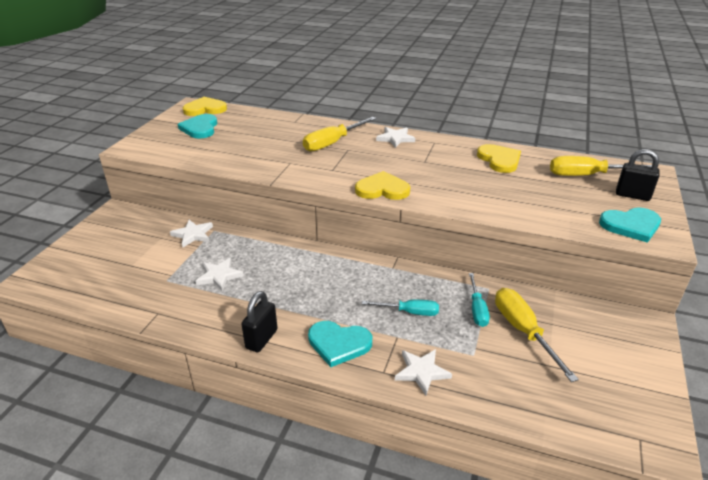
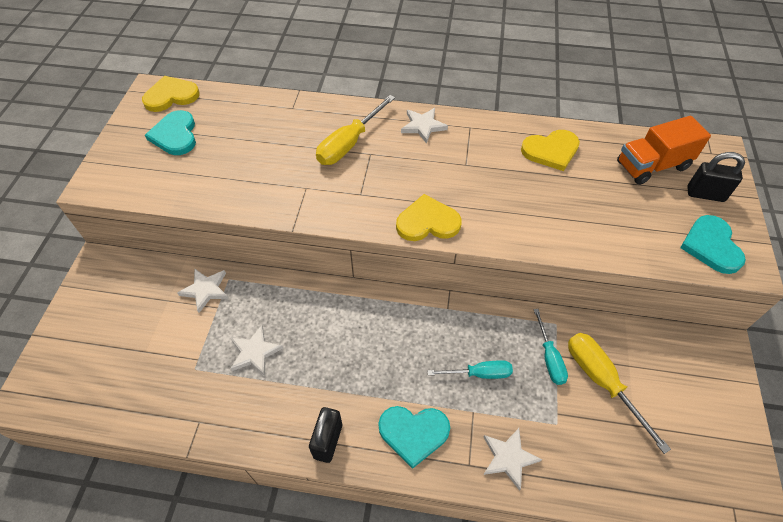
camera: 10 degrees left, 20 degrees up
(499, 160) = (551, 151): yellow heart -> yellow heart turned 105 degrees clockwise
(587, 175) = (652, 166): yellow screwdriver -> orange truck
(631, 225) = (711, 246): turquoise heart -> turquoise heart turned 105 degrees clockwise

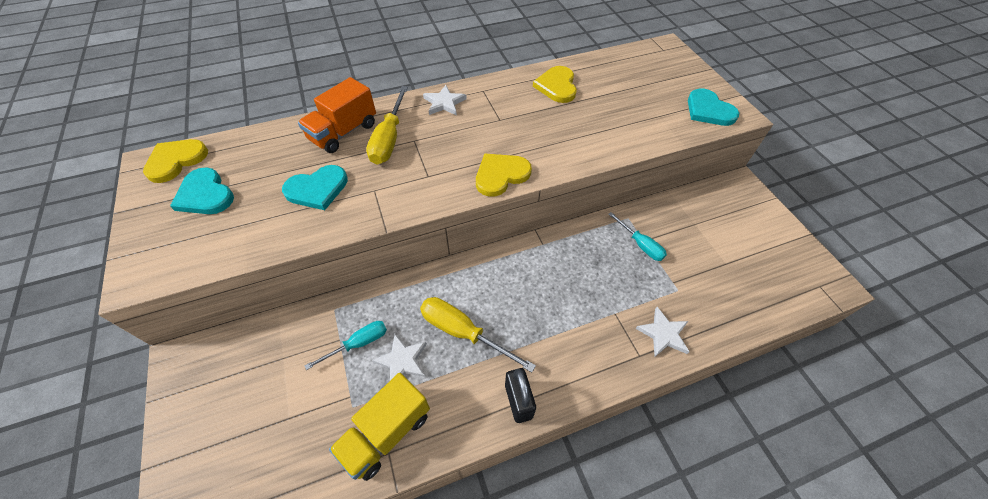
camera: 30 degrees left, 0 degrees up
(205, 290) = (317, 330): white star -> none
(207, 405) = (387, 433): none -> yellow truck
(413, 433) = (582, 355): turquoise heart -> turquoise heart (317, 189)
(479, 373) = (600, 282): turquoise screwdriver -> turquoise screwdriver (358, 343)
(551, 151) = (557, 86): yellow heart -> yellow heart turned 135 degrees clockwise
(601, 382) = (686, 244): yellow screwdriver -> yellow screwdriver (463, 332)
(652, 166) = (633, 71): orange truck -> orange truck (344, 132)
(705, 194) = (680, 78): black padlock -> none

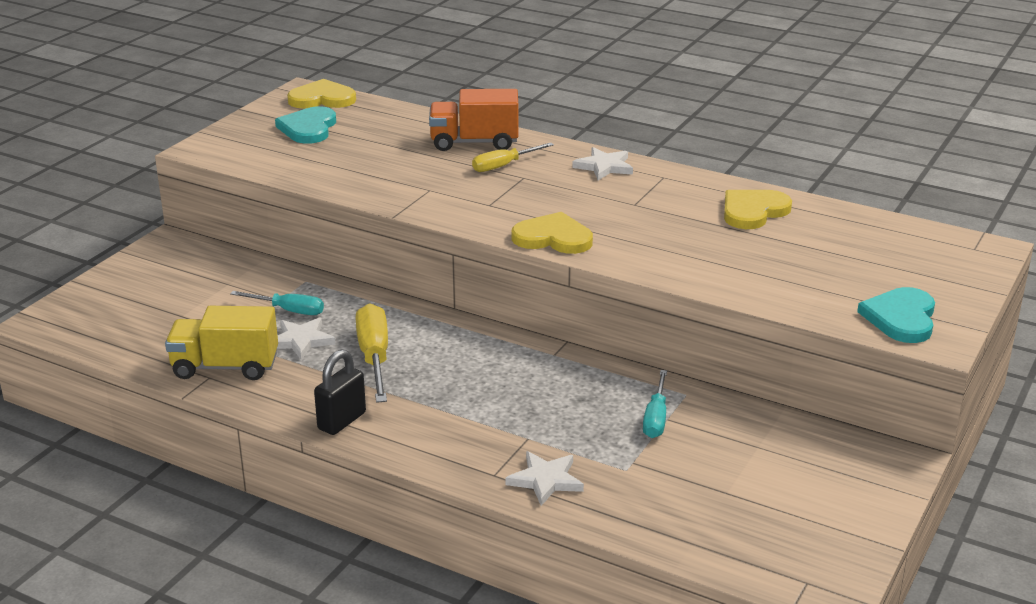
camera: 50 degrees right, 25 degrees down
(317, 189) = (389, 166): turquoise heart -> none
(389, 139) = (504, 166): yellow screwdriver -> yellow screwdriver, size x0.64

